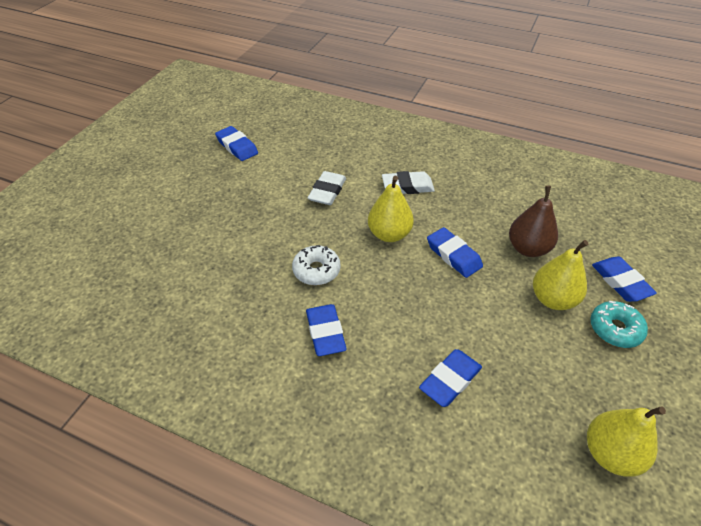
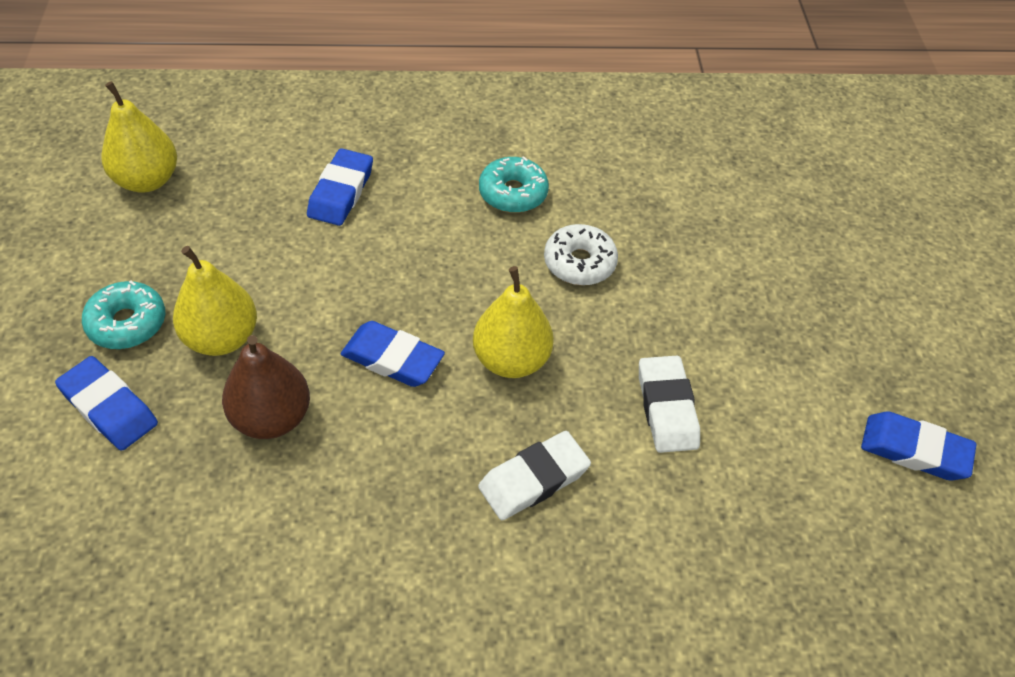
camera: 150 degrees right, 5 degrees up
(325, 332) = (513, 193): blue eraser -> turquoise donut

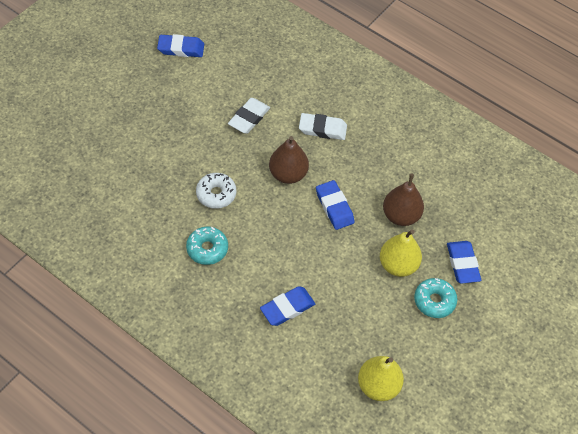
camera: 140 degrees left, 5 degrees up
(511, 360) = (288, 174): yellow pear -> brown pear
(914, 450) = (181, 49): blue eraser -> blue eraser turned 60 degrees counterclockwise

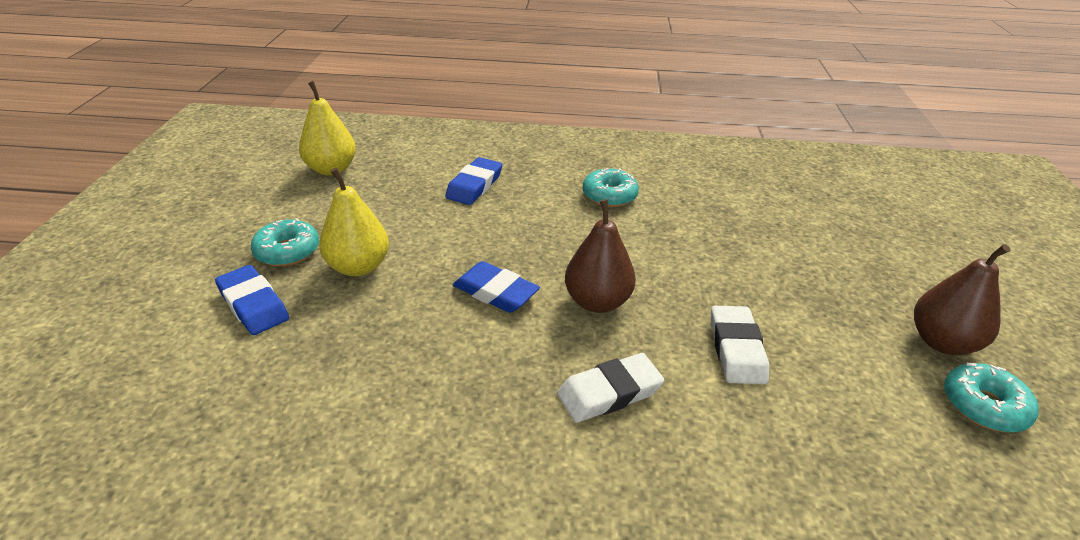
camera: 150 degrees right, 20 degrees down
(181, 49) = (983, 406): blue eraser -> turquoise donut
(216, 194) = (661, 242): white donut -> none
(400, 216) = (384, 324): brown pear -> brown pear (942, 342)

